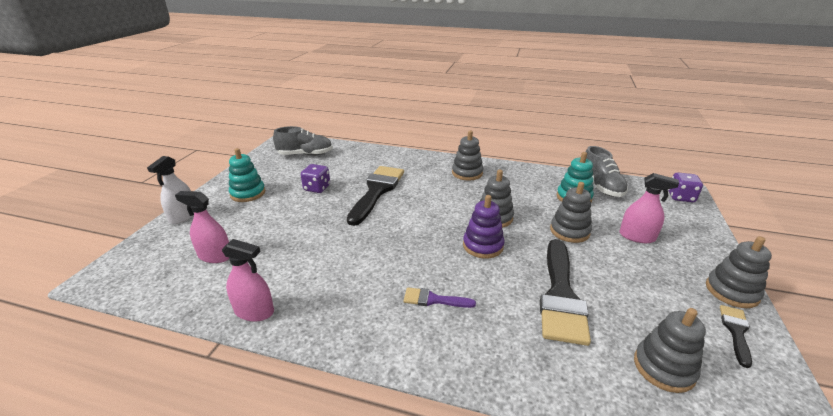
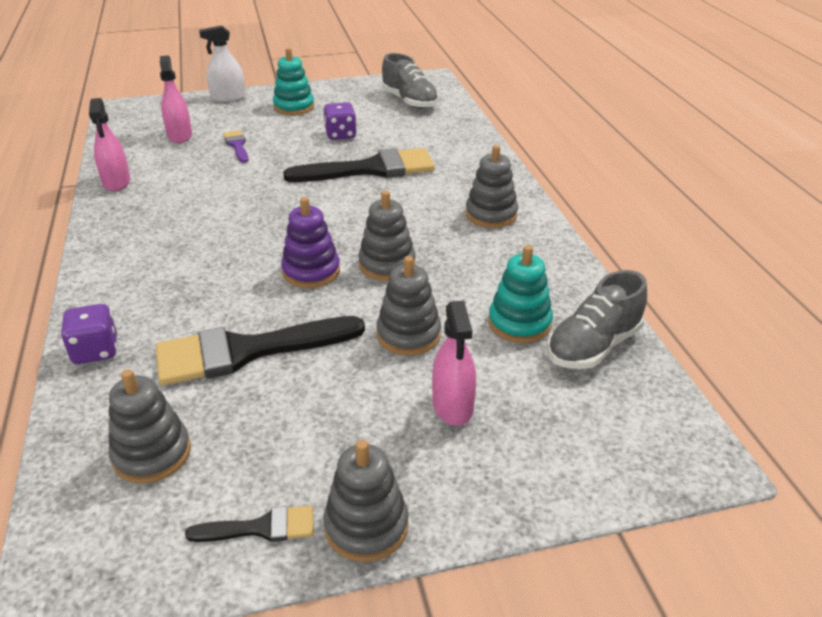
camera: 60 degrees right, 5 degrees up
(433, 299) = (185, 265): purple brush -> purple brush (237, 145)
(680, 197) = (663, 454): purple dice -> purple dice (95, 351)

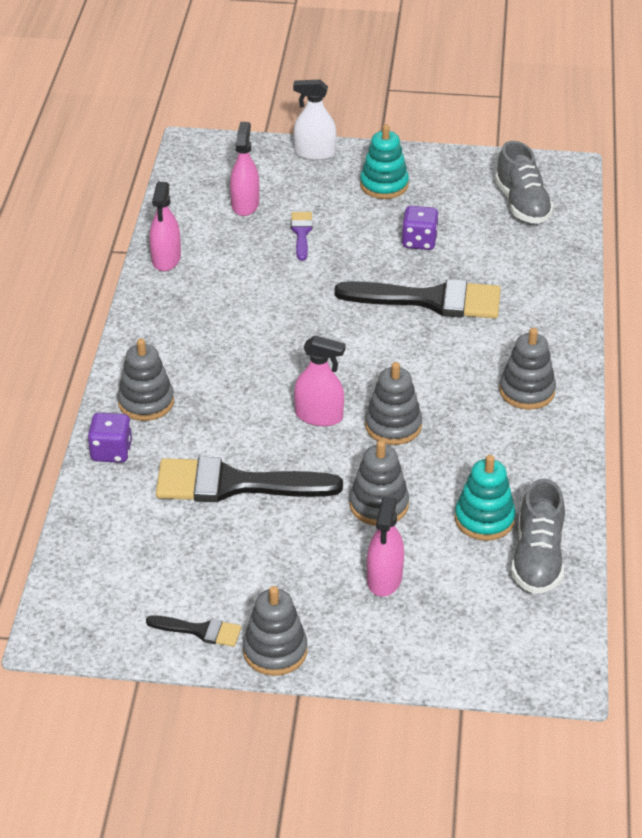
camera: 20 degrees right, 5 degrees up
(152, 454) = (136, 554): grey stacking toy -> grey stacking toy (146, 402)
(311, 271) = (319, 416): purple stacking toy -> pink spray bottle
(593, 346) = (537, 559): grey shoe -> grey shoe turned 60 degrees counterclockwise

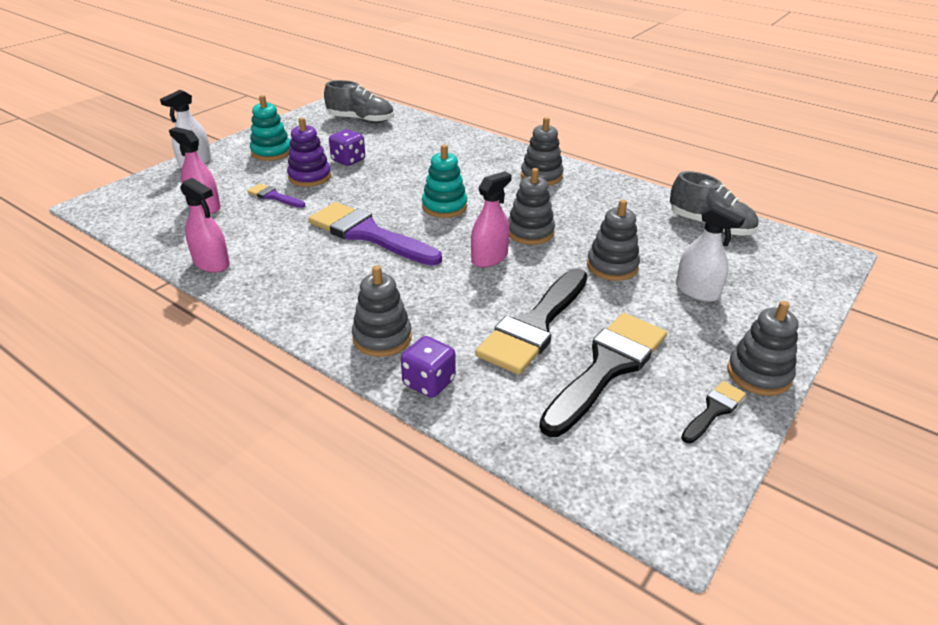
camera: 60 degrees left, 5 degrees down
(290, 322) = (368, 234): none -> purple brush
(359, 235) = (309, 177): none -> purple stacking toy
(384, 578) = (697, 291): pink spray bottle -> white spray bottle
(430, 300) = (413, 176): black brush -> black brush (607, 368)
(484, 519) = (657, 231): turquoise stacking toy -> turquoise stacking toy (444, 206)

